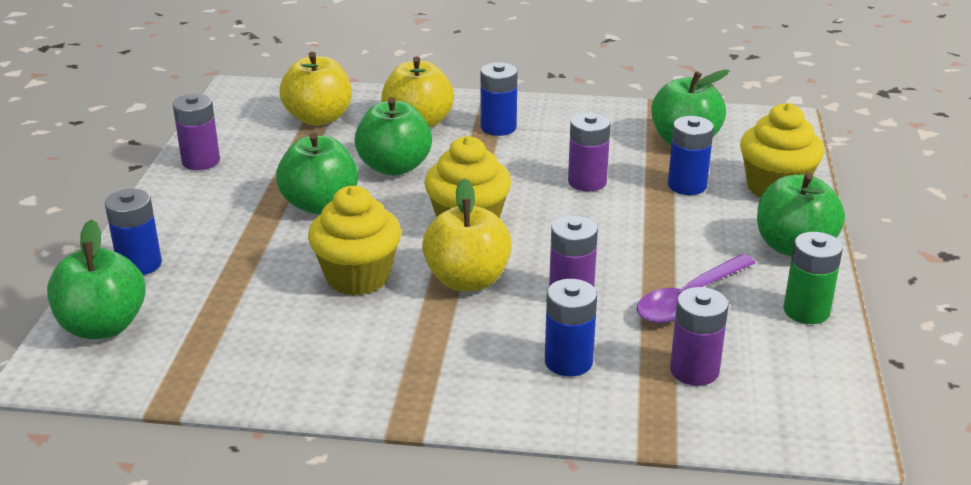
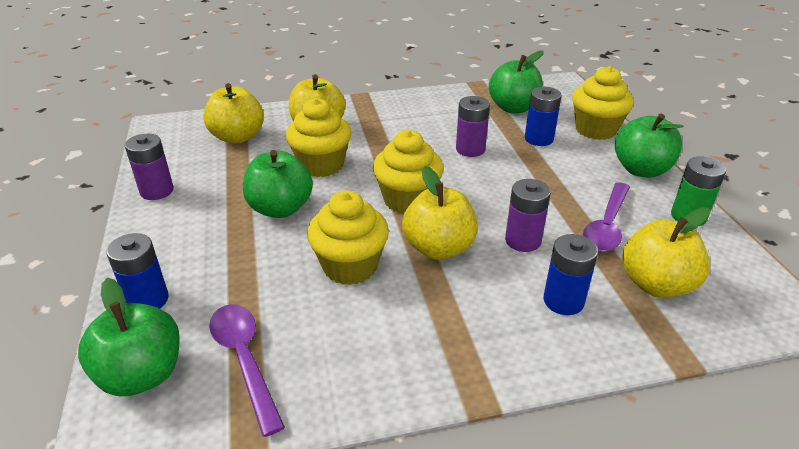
camera: 20 degrees left, 5 degrees up
(201, 336) = (244, 360): none -> purple spoon
(394, 167) = (321, 165): green apple -> yellow cupcake
(498, 127) = (379, 120): blue battery -> none
(694, 370) = (656, 284): purple battery -> yellow apple

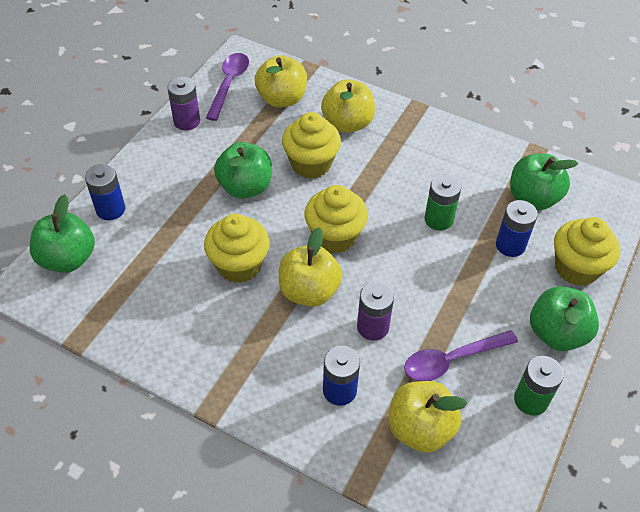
camera: 40 degrees right, 15 degrees up
(244, 360) = (121, 288): purple spoon -> purple spoon (229, 84)
(470, 149) = (438, 219): purple battery -> green battery

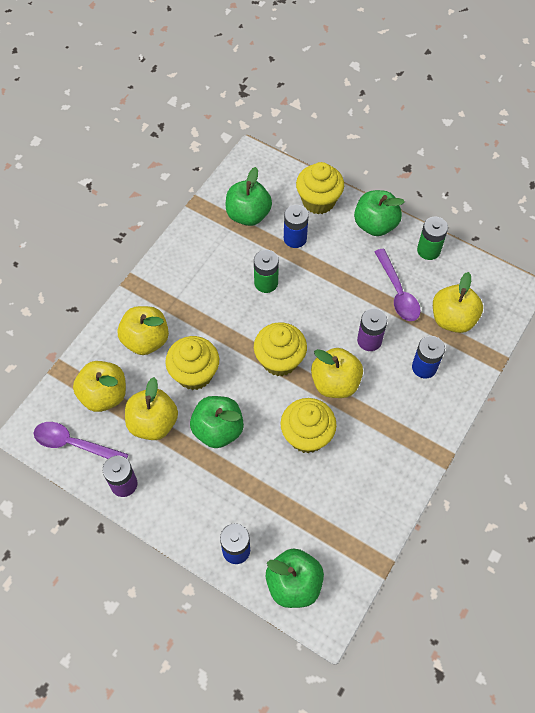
camera: 85 degrees left, 10 degrees up
(252, 136) = (153, 423): none -> yellow apple

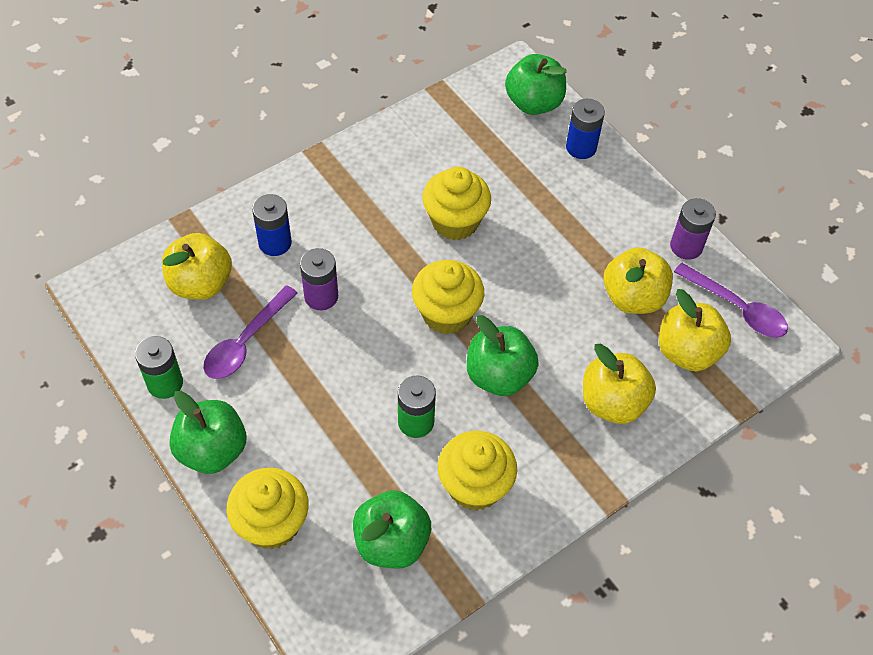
camera: 160 degrees left, 5 degrees down
(194, 374) = (562, 336): yellow cupcake -> yellow cupcake (475, 486)
(218, 430) = (556, 263): green apple -> green apple (499, 376)
(295, 238) = (341, 474): blue battery -> none
(335, 383) = (392, 264): yellow apple -> none
(398, 292) = (246, 342): purple spoon -> purple spoon turned 150 degrees counterclockwise

